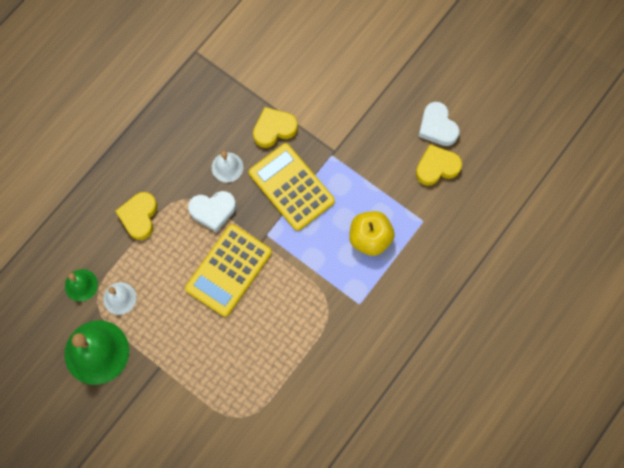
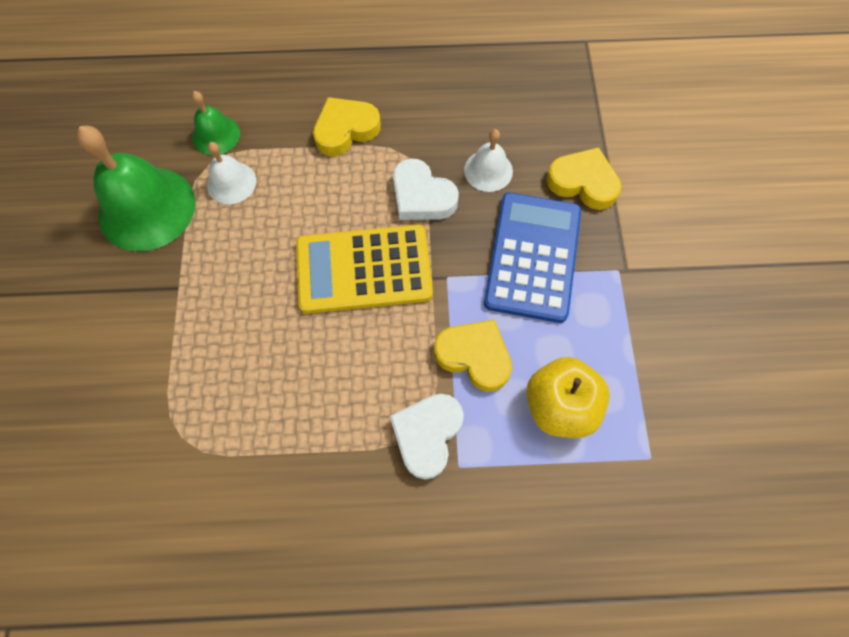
camera: 50 degrees right, 5 degrees down
(291, 187) = (532, 257): yellow calculator -> blue calculator
(436, 167) = (739, 414): yellow heart -> yellow heart (474, 356)
(437, 127) = (791, 369): white heart -> white heart (427, 435)

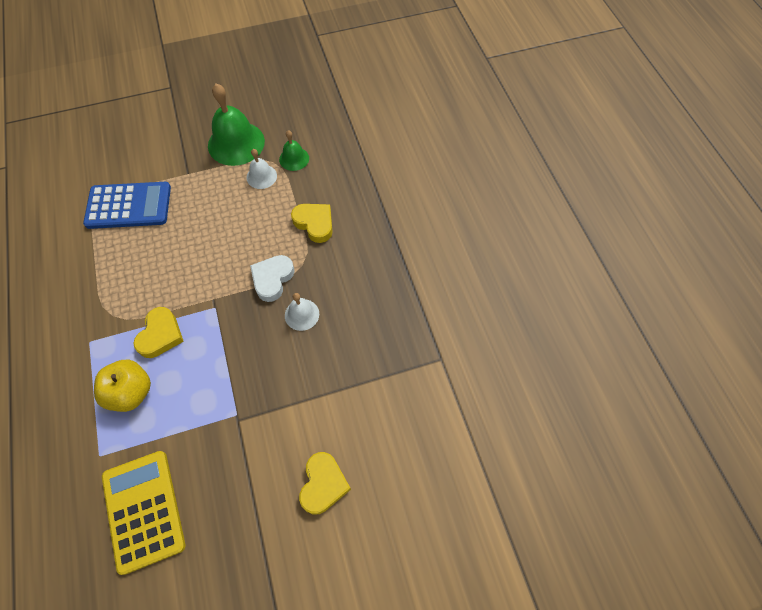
camera: 75 degrees right, 5 degrees down
(364, 270) = (212, 260): yellow calculator -> yellow calculator (143, 510)
(427, 435) = (108, 320): white heart -> none
(532, 257) = (237, 356): blue calculator -> blue calculator (129, 206)
(583, 183) = (305, 379): yellow heart -> yellow heart (323, 484)

